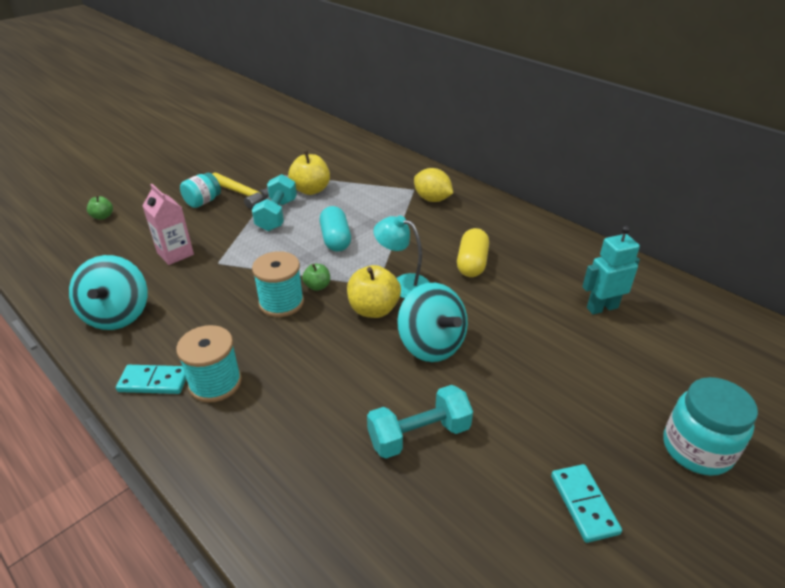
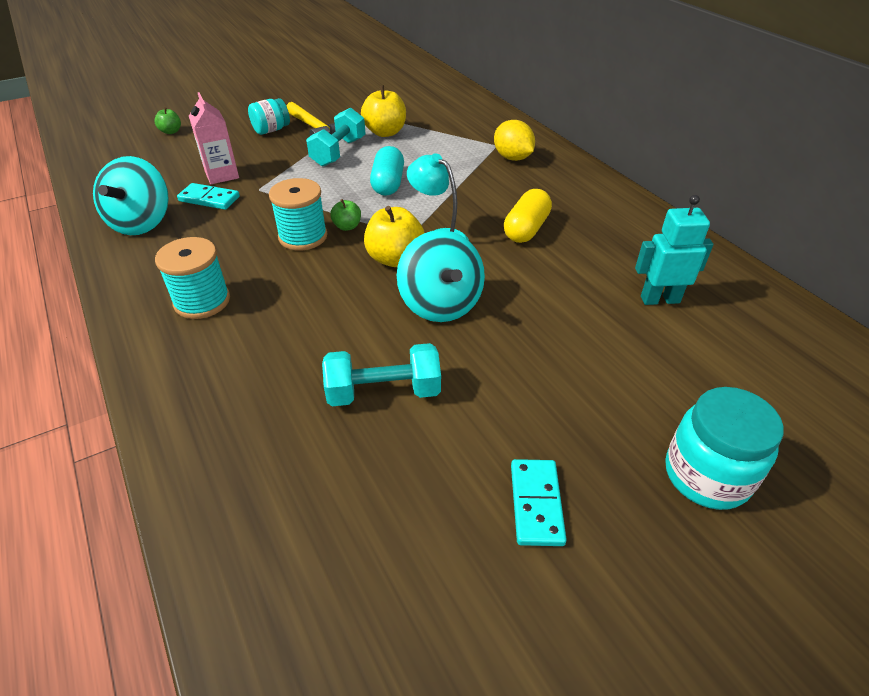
camera: 15 degrees right, 5 degrees up
(154, 381) = (146, 289): turquoise domino -> turquoise domino (209, 199)

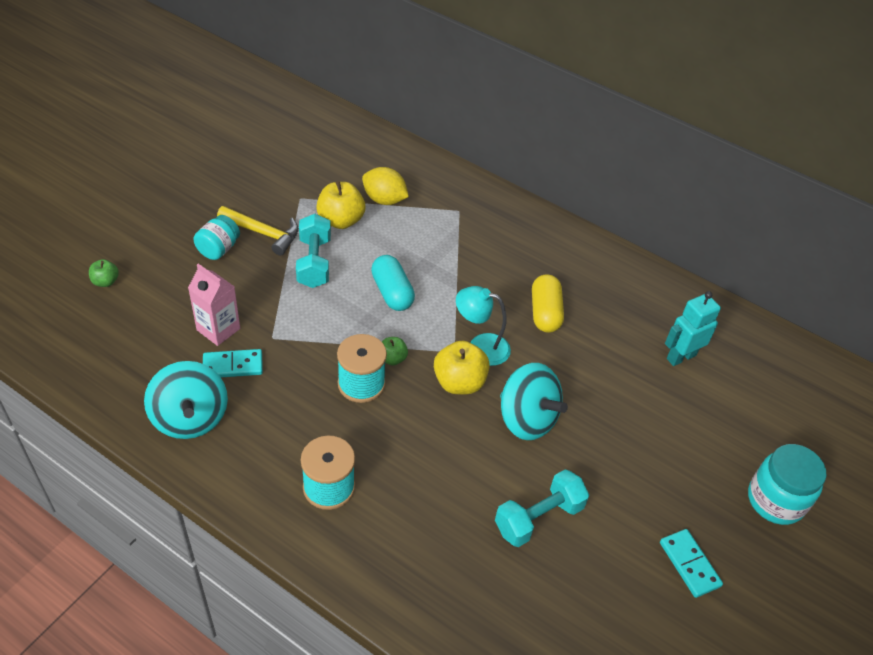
camera: 30 degrees left, 5 degrees up
(512, 158) = (483, 224): yellow lemon -> yellow lemon (384, 200)

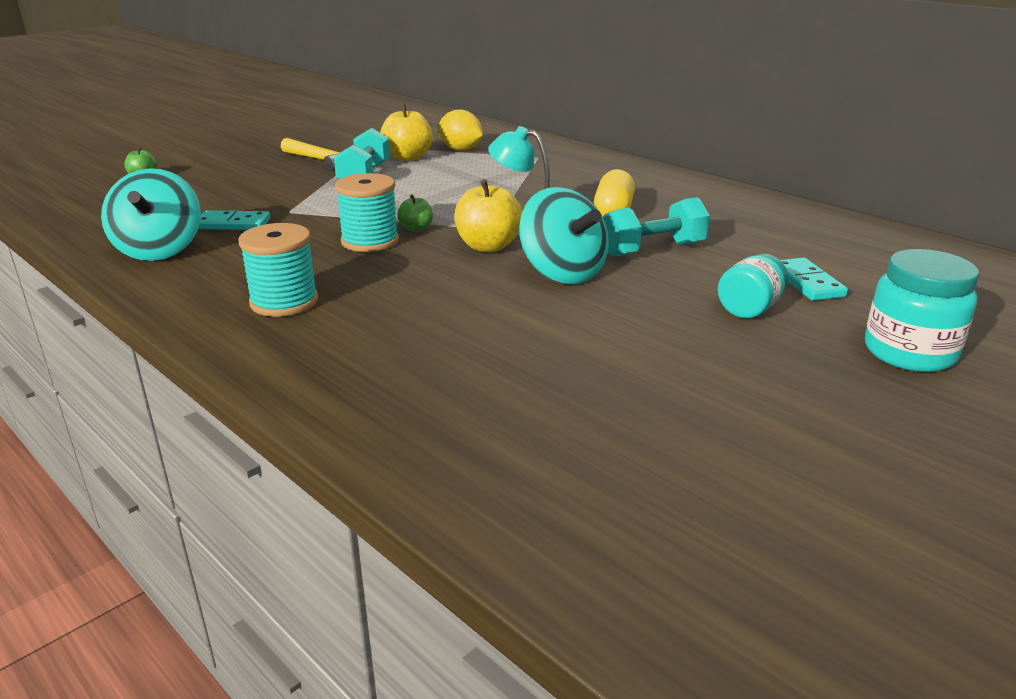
camera: 15 degrees right, 20 degrees down
(218, 249) = (271, 166): turquoise jar -> turquoise jar (749, 309)
(218, 329) = (235, 204): pink carton -> none
(392, 292) = (439, 194): turquoise capsule -> none
(538, 518) = (548, 342): turquoise dumbbell -> turquoise dumbbell (653, 249)
(680, 357) = (781, 245): turquoise robot -> none
(689, 564) = (764, 396): turquoise domino -> turquoise domino (807, 283)

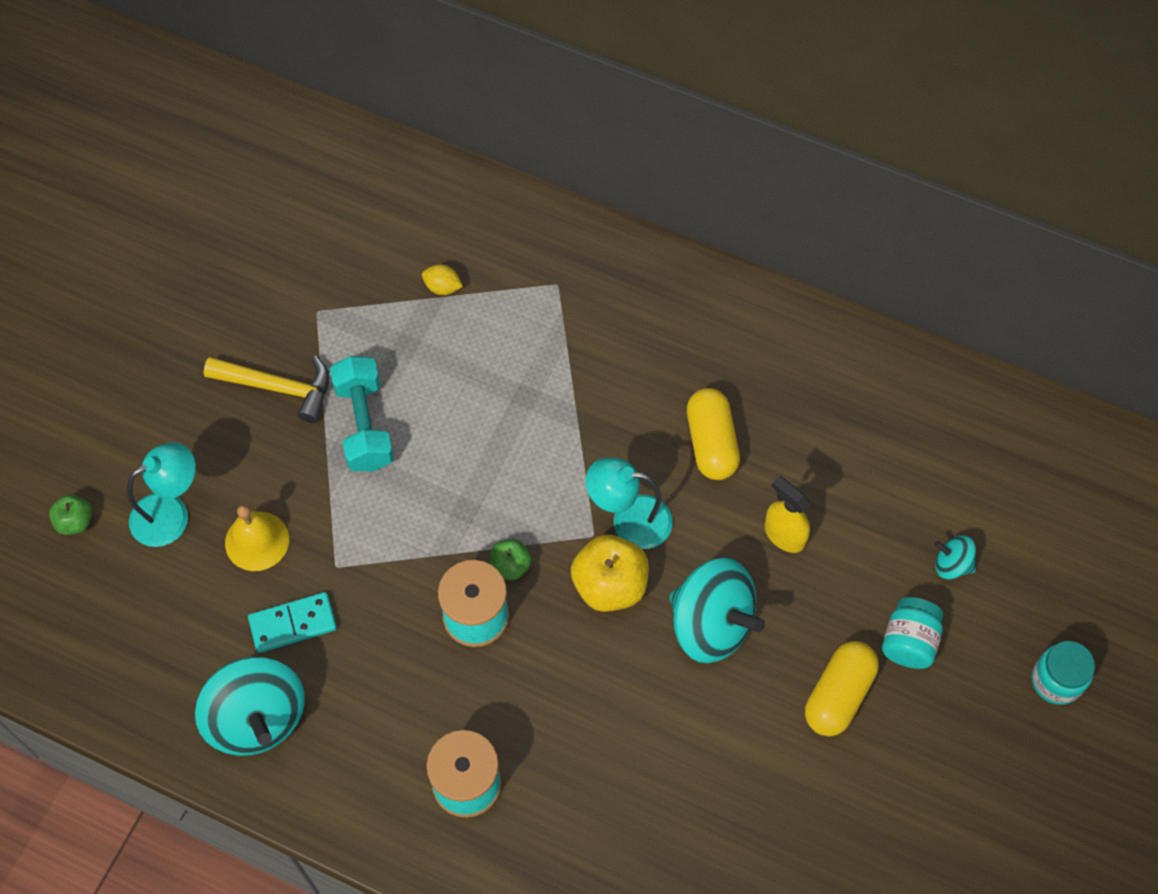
camera: 20 degrees left, 35 degrees up
(205, 182) = (171, 513): none -> turquoise lamp
(247, 197) = (257, 541): none -> yellow bell
(408, 157) = (386, 340): yellow apple -> none
(461, 149) = (442, 287): yellow lemon -> yellow lemon, size x0.54
(653, 249) = (784, 535): turquoise dumbbell -> yellow spray bottle
(664, 321) = (838, 695): none -> yellow capsule
(807, 283) = (952, 565): turquoise domino -> turquoise spinning top
(909, 353) = (1056, 681): turquoise jar -> turquoise jar, size x0.66

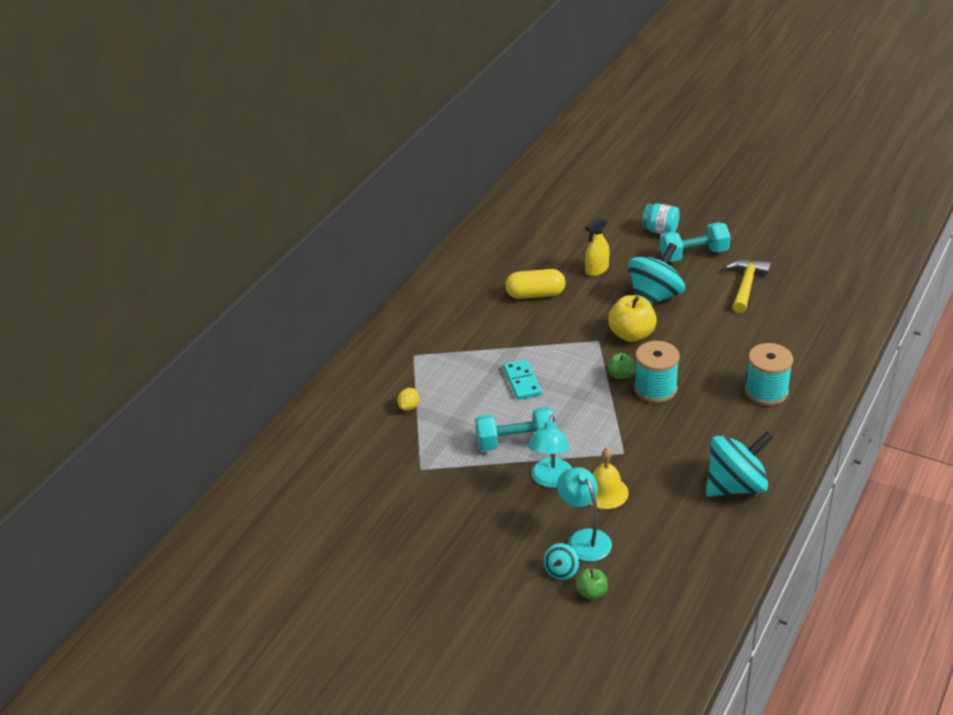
camera: 85 degrees left, 25 degrees down
(279, 388) = (483, 486): yellow hammer -> yellow hammer (746, 285)
(293, 623) = (666, 472): turquoise domino -> turquoise domino (522, 381)
(629, 520) = (588, 327): turquoise lamp -> turquoise lamp (550, 480)
(838, 695) = (693, 255): yellow capsule -> turquoise dumbbell
(952, 565) = (613, 215): turquoise spinning top -> turquoise spinning top (561, 571)
(1056, 681) = (678, 187): turquoise jar -> none

